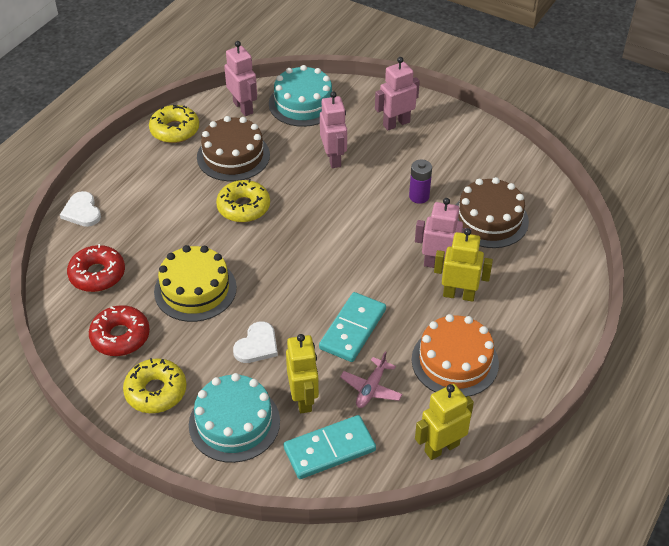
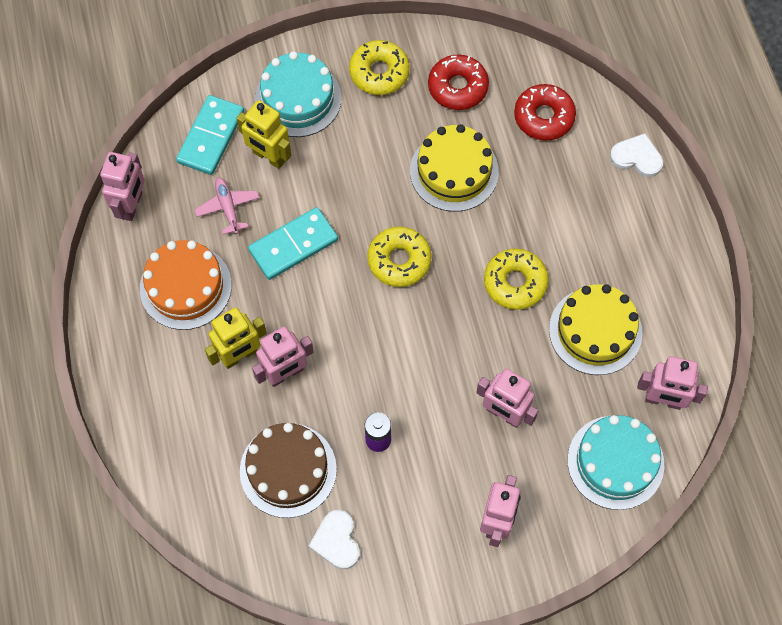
camera: 135 degrees right, 20 degrees up
(175, 130) = (685, 311): yellow donut -> yellow donut (399, 260)
(233, 156) = (595, 331): brown cake -> yellow cake
(257, 345) = (350, 168): white heart -> white heart (336, 541)
(352, 329) = (293, 245): turquoise domino -> turquoise domino turned 75 degrees clockwise
(441, 448) = (132, 205): yellow robot -> pink robot

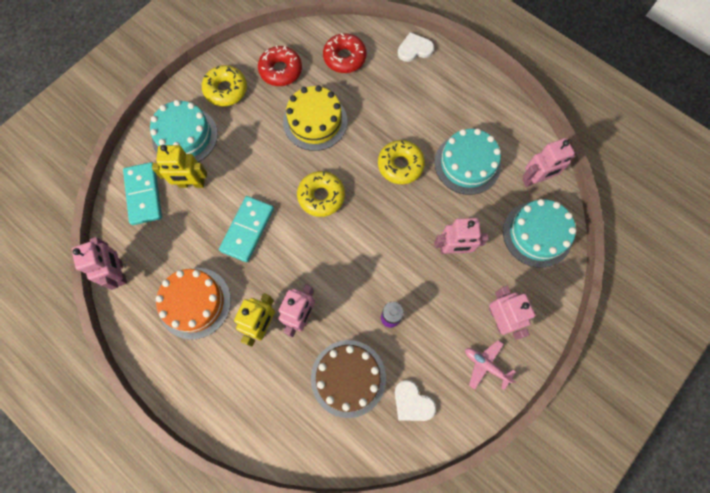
camera: 35 degrees left, 5 degrees up
(228, 208) = (187, 233): pink plane -> pink plane (486, 365)
(595, 331) = (467, 164): yellow cake -> turquoise cake

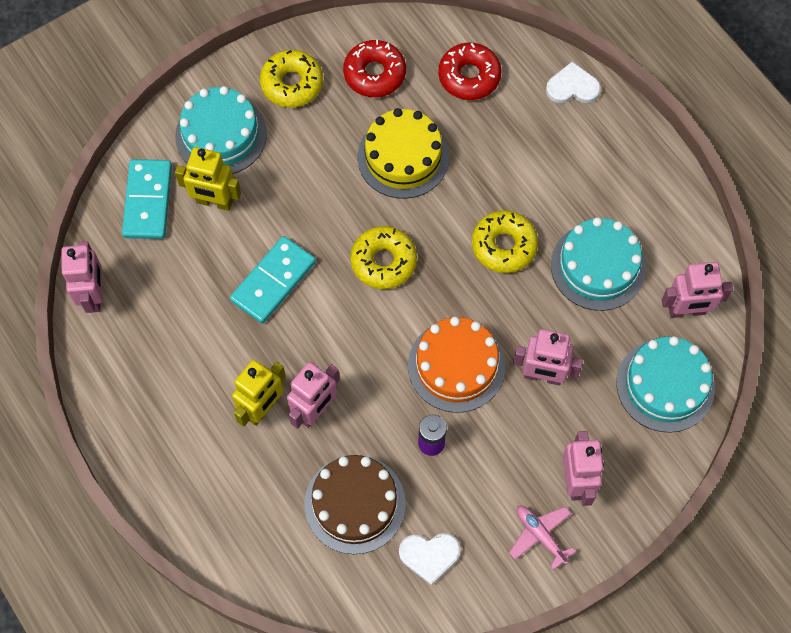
camera: 15 degrees right, 5 degrees down
(194, 303) = (181, 358): orange cake -> orange cake (456, 366)
(412, 402) = (429, 556): white heart -> white heart turned 60 degrees counterclockwise

